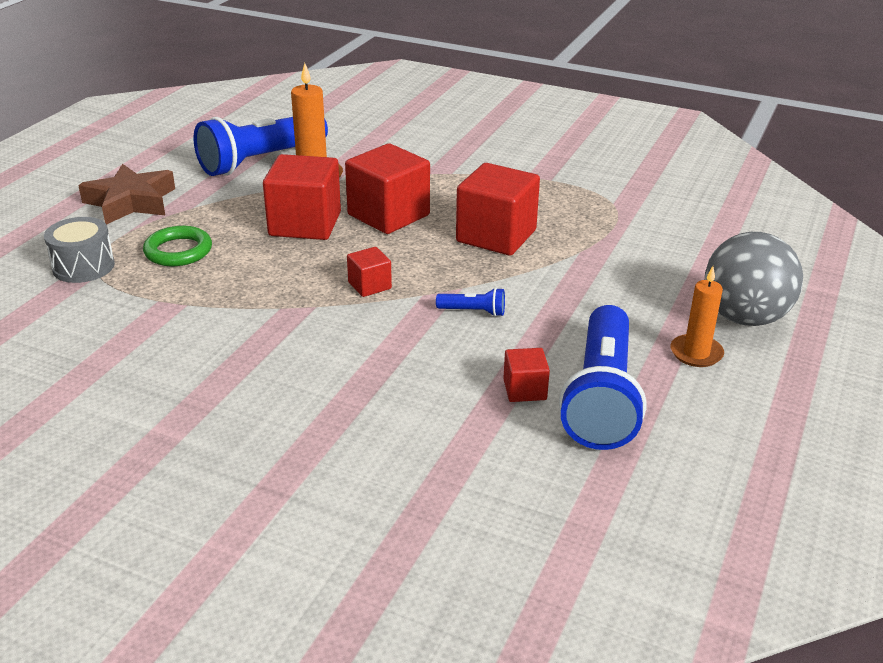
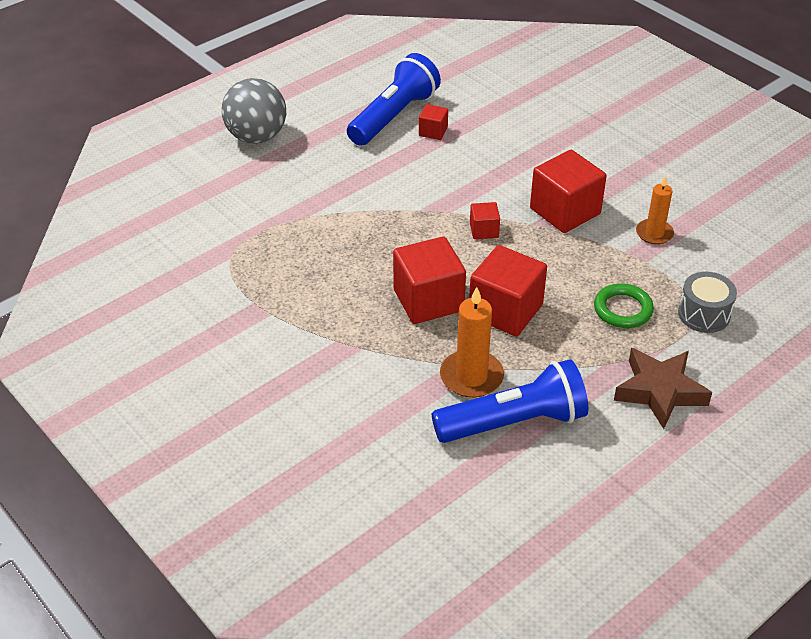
camera: 155 degrees left, 10 degrees up
(473, 311) = (425, 189): blue flashlight -> none
(496, 236) = (356, 250): red cube -> red cube (565, 211)
(696, 353) = (313, 124): orange candle -> orange candle (654, 233)

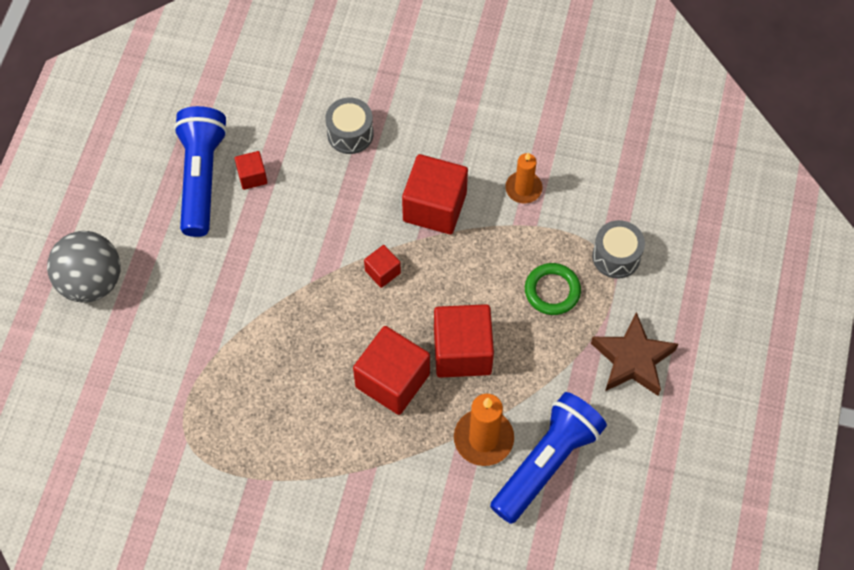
camera: 35 degrees left, 20 degrees up
(534, 140) = (350, 134): none -> grey drum

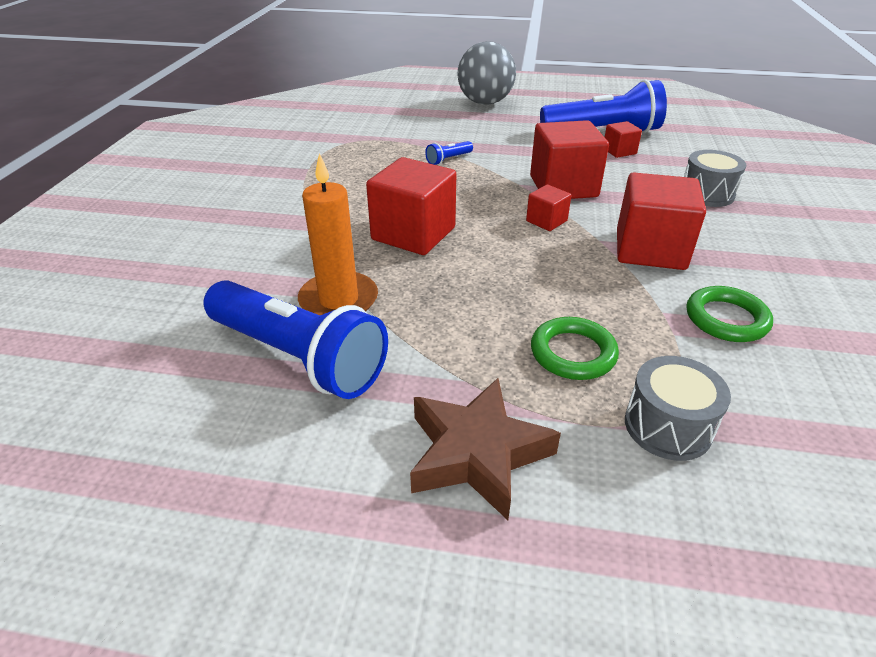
camera: 85 degrees right, 25 degrees down
(248, 338) = (448, 159): none -> blue flashlight
(462, 351) = (458, 278): red cube -> red cube (563, 186)
(523, 188) = (726, 319): orange candle -> green ring

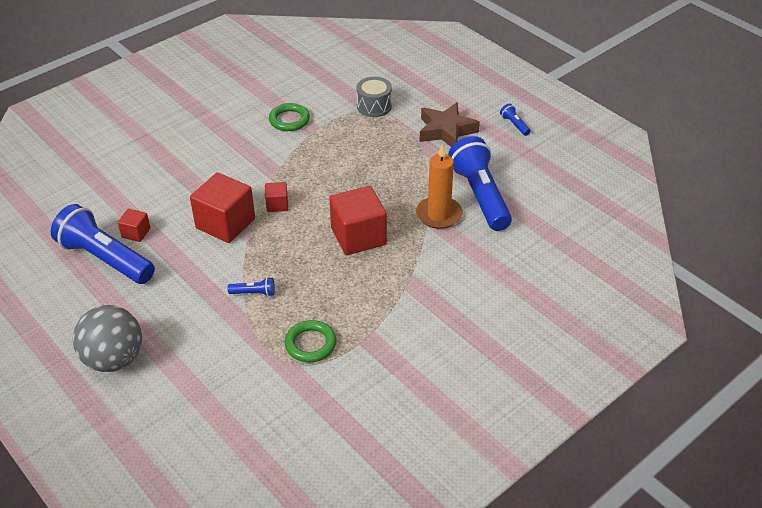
camera: 140 degrees left, 5 degrees up
(346, 573) = (514, 125): none -> blue flashlight
(573, 353) = (369, 140): green ring -> green ring (310, 344)
(650, 249) = (258, 161): red cube -> none
(706, 194) = (162, 173): grey drum -> none

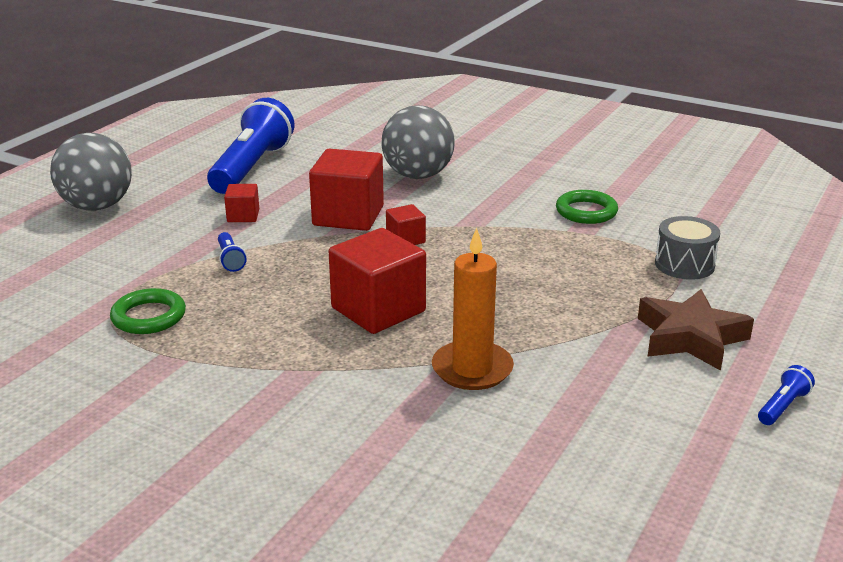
camera: 70 degrees right, 15 degrees down
(136, 233) = (302, 172): red cube -> red cube (243, 216)
(185, 176) = (418, 175): none -> grey ball
(479, 195) = (550, 401): blue flashlight -> none

